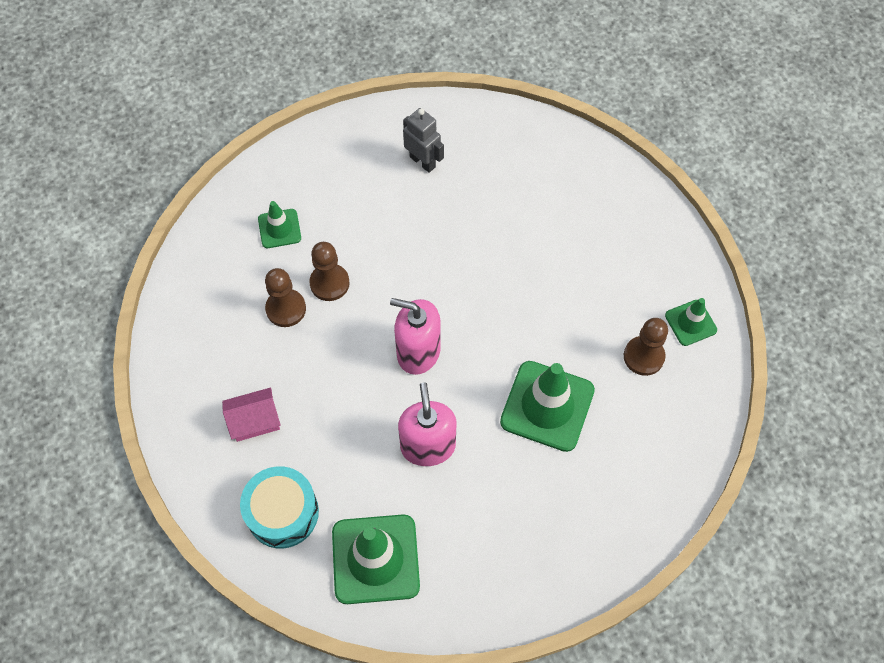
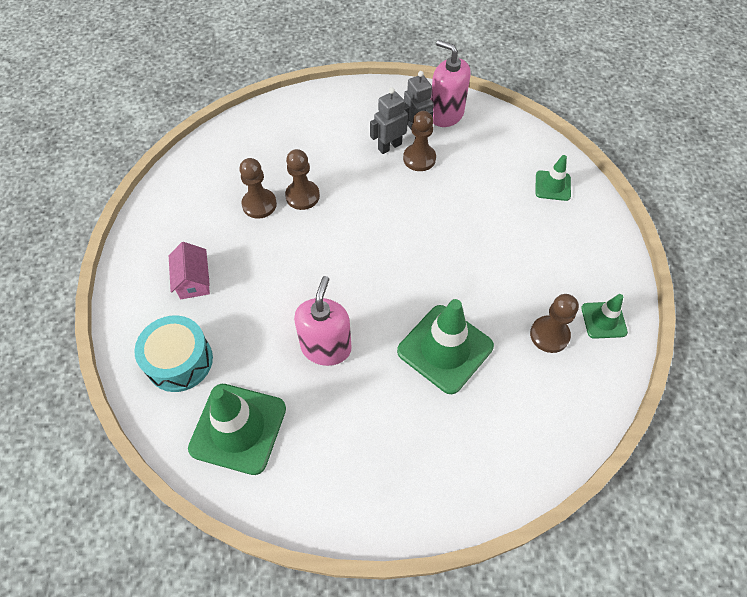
camera: 20 degrees right, 5 degrees down
(254, 420) = (193, 280): pink house -> pink house turned 75 degrees clockwise
(279, 229) = (282, 146): green traffic cone -> green traffic cone (552, 186)
(401, 191) = (389, 146): none -> grey robot
(418, 352) = (351, 269): pink soap dispenser -> pink soap dispenser (446, 114)
(439, 196) = (419, 158): none -> brown pawn

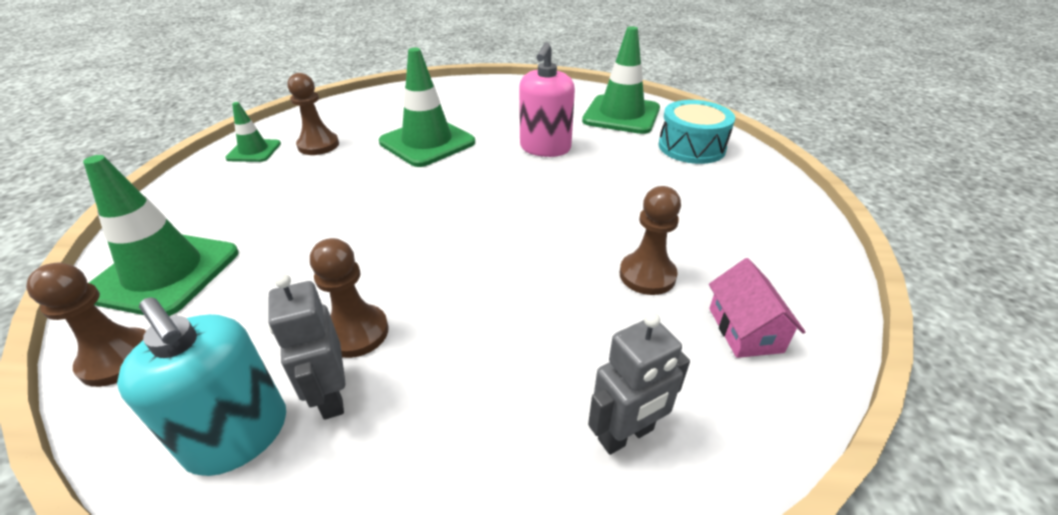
camera: 175 degrees left, 20 degrees down
(193, 280) = (708, 199): pink house -> pink house (745, 330)
(302, 196) = (577, 283): brown pawn -> brown pawn (118, 359)
(389, 146) = (403, 362): grey robot -> grey robot (626, 435)
(446, 114) = (238, 435): pink soap dispenser -> turquoise soap dispenser
(552, 186) = (165, 273): green traffic cone -> green traffic cone, size x1.86

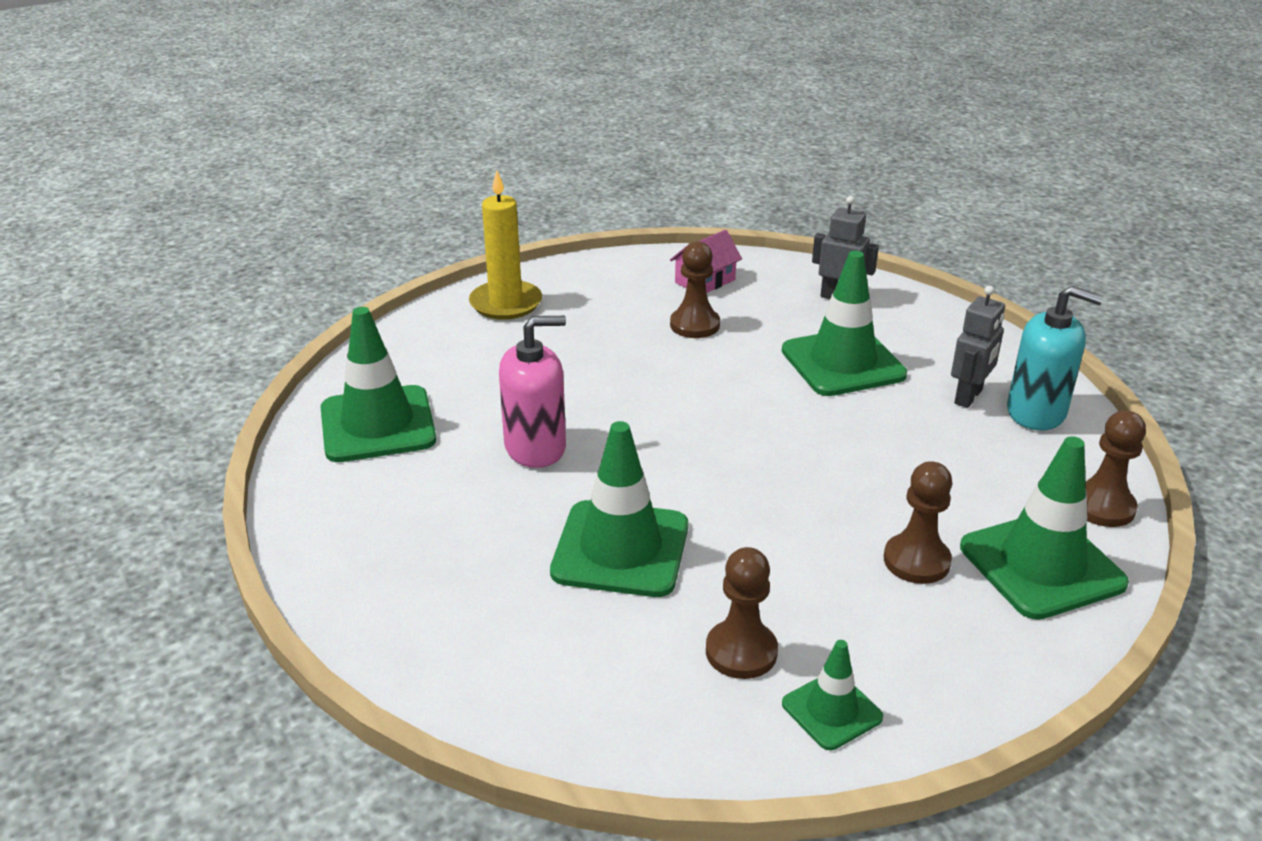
camera: 125 degrees left, 5 degrees down
(238, 435) = (1036, 412): turquoise soap dispenser -> turquoise soap dispenser turned 105 degrees clockwise
(356, 332) = (921, 416): brown pawn -> brown pawn (916, 561)
(489, 337) = (843, 363): none -> green traffic cone
(691, 147) = (433, 355): turquoise drum -> none
(759, 194) = (506, 303): none -> yellow candle

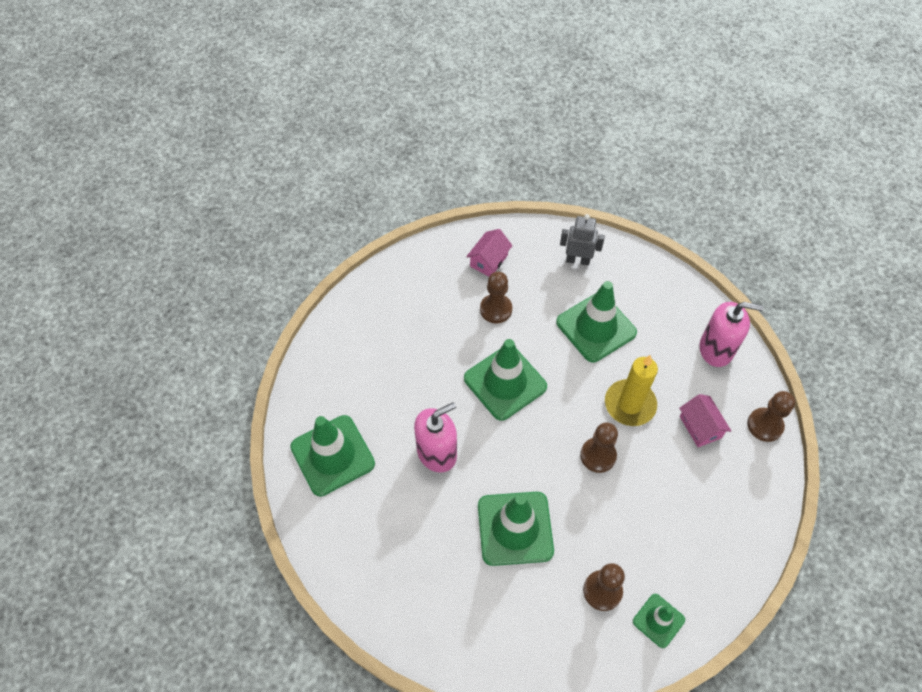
camera: 15 degrees left, 25 degrees up
(506, 303) = (367, 314): yellow candle -> yellow candle (629, 404)
(916, 561) = (676, 496): brown pawn -> brown pawn (598, 455)
(969, 397) = (675, 343): grey robot -> none
(984, 490) = (700, 427): none -> pink house
(1036, 412) = (716, 349): turquoise soap dispenser -> pink soap dispenser
(1041, 565) = (741, 482): green traffic cone -> green traffic cone (505, 382)

